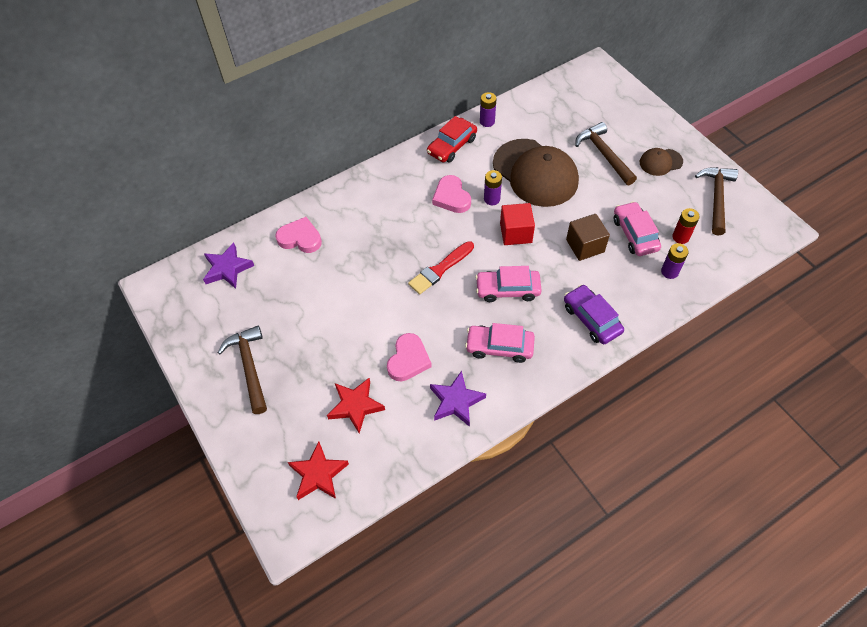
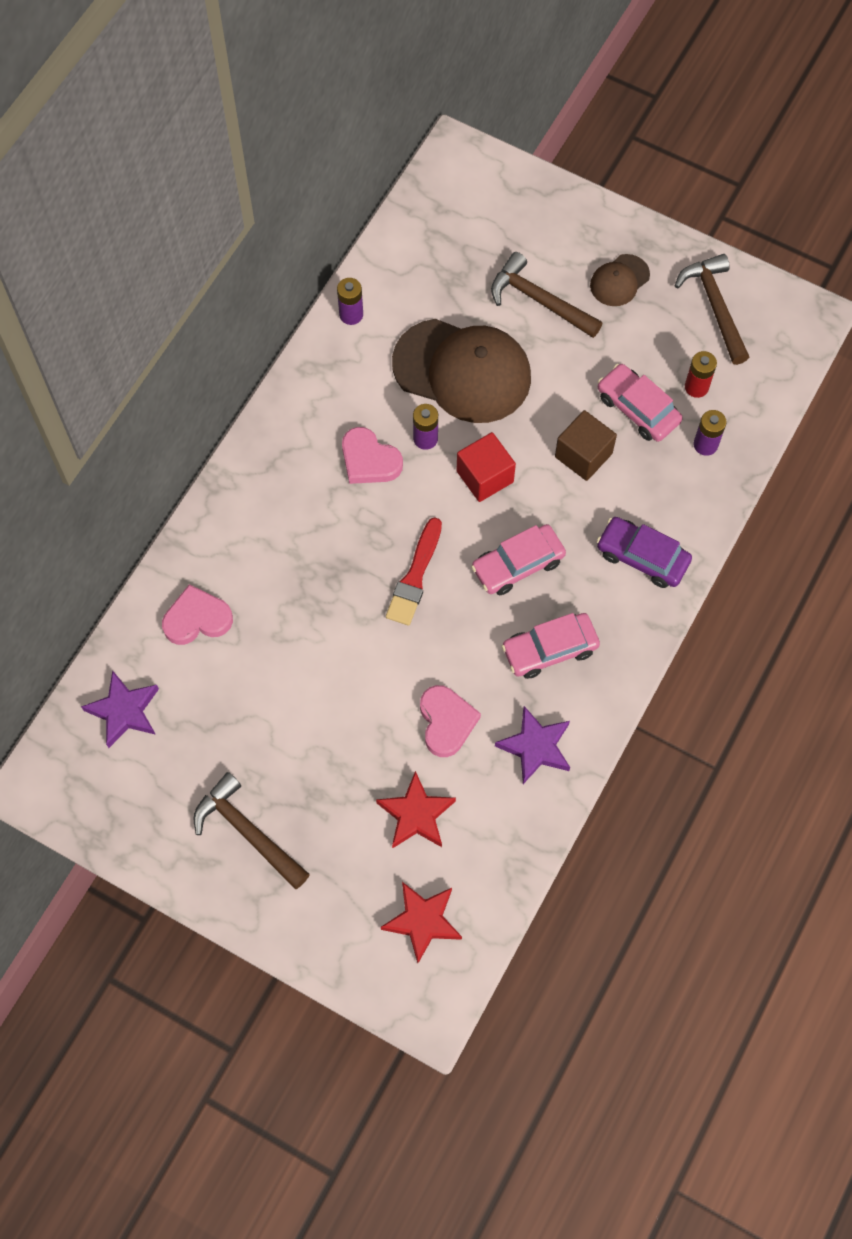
camera: 30 degrees left, 10 degrees up
(452, 146) = (323, 377): red car -> none

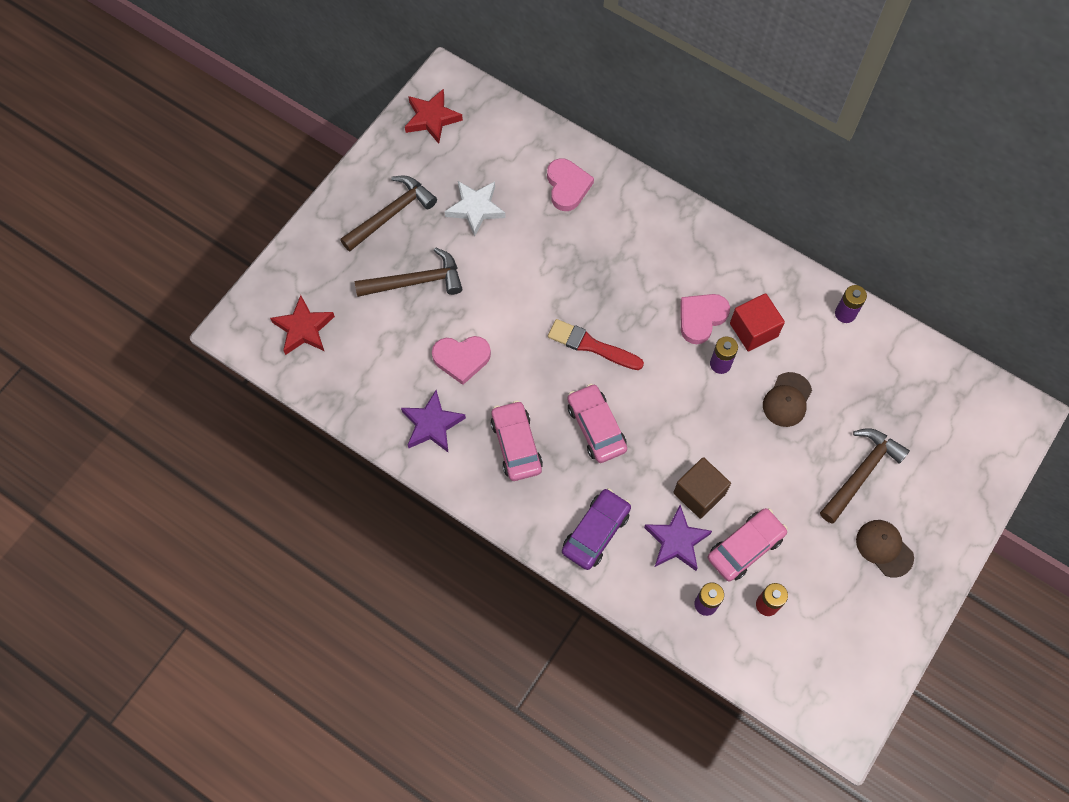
camera: 95 degrees right, 0 degrees up
(124, 711) = (496, 136): purple star -> purple star (676, 541)
(234, 727) = (475, 208): none -> white star
(416, 814) = (388, 330): red star -> red star (432, 118)
(462, 371) = (787, 400): brown cap -> brown cap, size x0.47
(485, 476) = (681, 408): red cube -> red cube (753, 330)
(715, 306) = (856, 635): brown hammer -> brown hammer (416, 281)

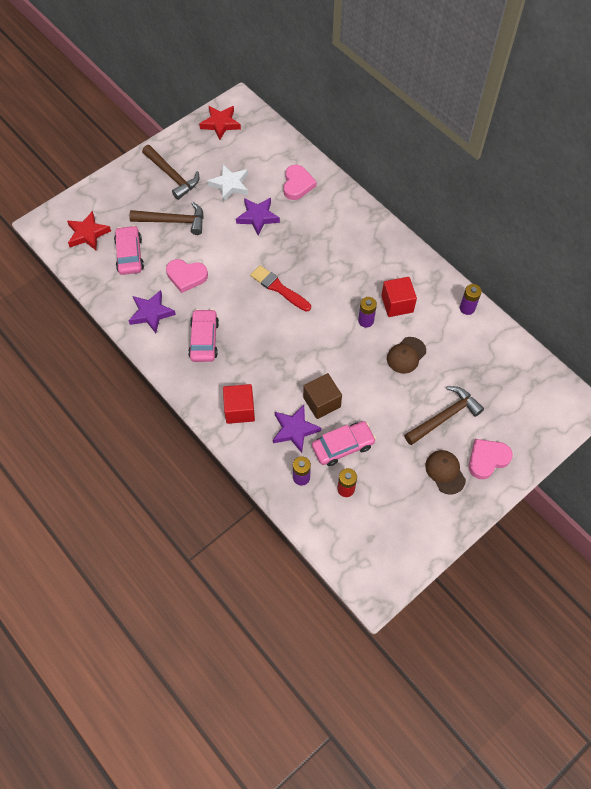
camera: 15 degrees right, 5 degrees down
(391, 214) = (172, 176): brown hammer -> brown hammer turned 75 degrees clockwise
(529, 248) = (257, 217): none -> purple star
(596, 427) = (264, 341): pink car -> pink car (130, 255)
(596, 532) = (239, 410): purple car -> red cube
(701, 318) = (362, 288): pink heart -> pink heart (487, 459)

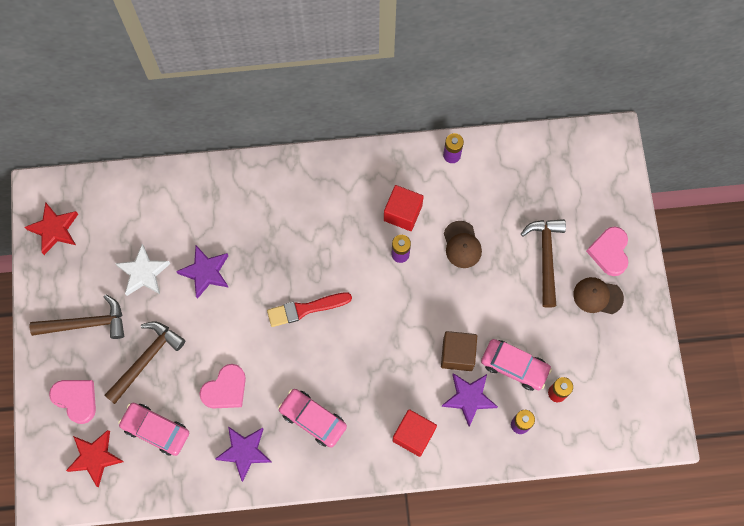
camera: 55 degrees left, 10 degrees up
(297, 184) = (195, 207): pink heart -> pink heart (76, 399)
(343, 446) = (514, 366): pink car -> pink car turned 105 degrees clockwise

